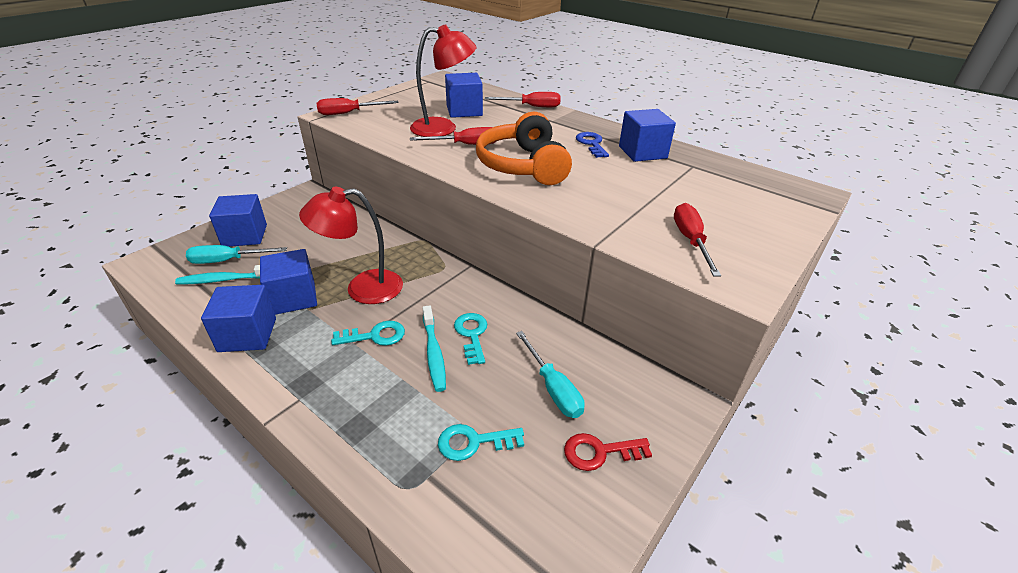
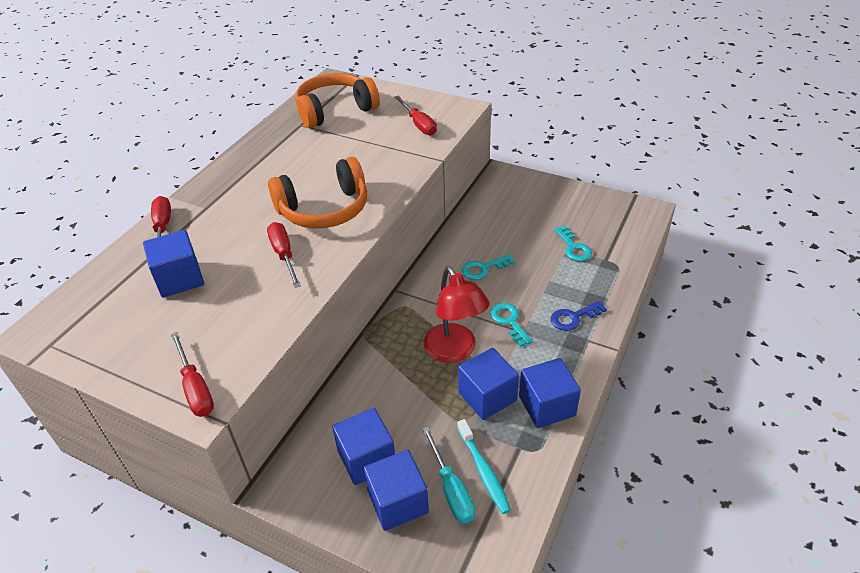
camera: 100 degrees left, 5 degrees up
(434, 353) = (512, 283): turquoise toothbrush -> none
(443, 128) = (238, 282): red lamp -> none
(553, 388) = (515, 223): turquoise screwdriver -> none
(591, 144) = (265, 177): blue key -> blue key (573, 318)
(599, 452) = (552, 201): red key -> none
(642, 152) = (279, 148): blue cube -> blue cube (366, 458)
(690, 240) = (419, 124): red screwdriver -> red screwdriver turned 105 degrees counterclockwise
(728, 187) = (335, 110): none -> orange headphones

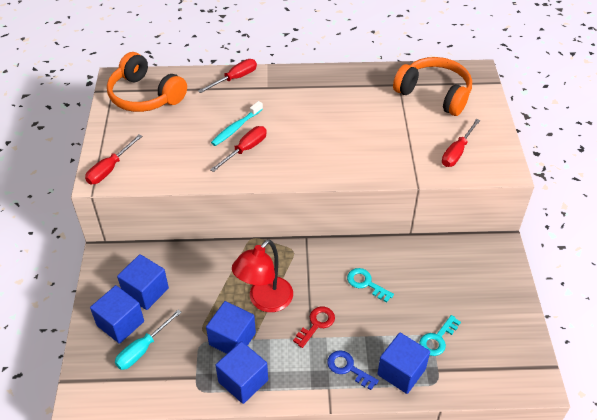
camera: 60 degrees right, 5 degrees up
(180, 279) = (193, 112): blue cube -> blue cube (401, 372)
(324, 209) = (306, 147): orange headphones -> orange headphones (145, 96)
(484, 471) = (165, 362): turquoise toothbrush -> turquoise toothbrush (236, 128)
(509, 321) = (316, 324): turquoise key -> red key

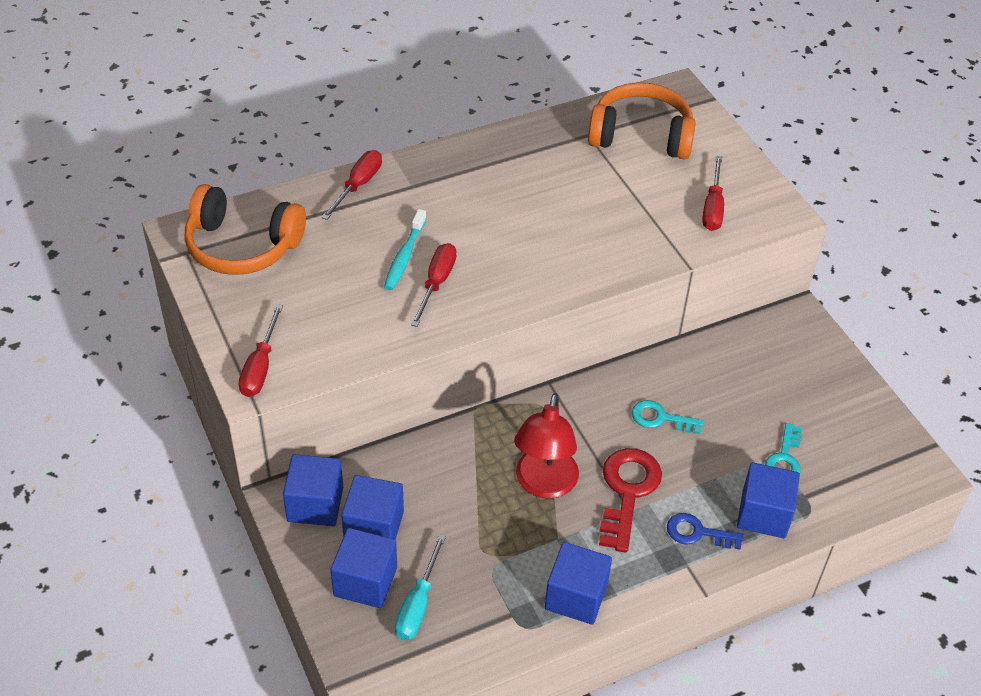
camera: 25 degrees left, 0 degrees up
(232, 339) = (530, 548): blue cube -> blue cube (315, 504)
(316, 324) = (627, 491): red key -> red key, size x1.65

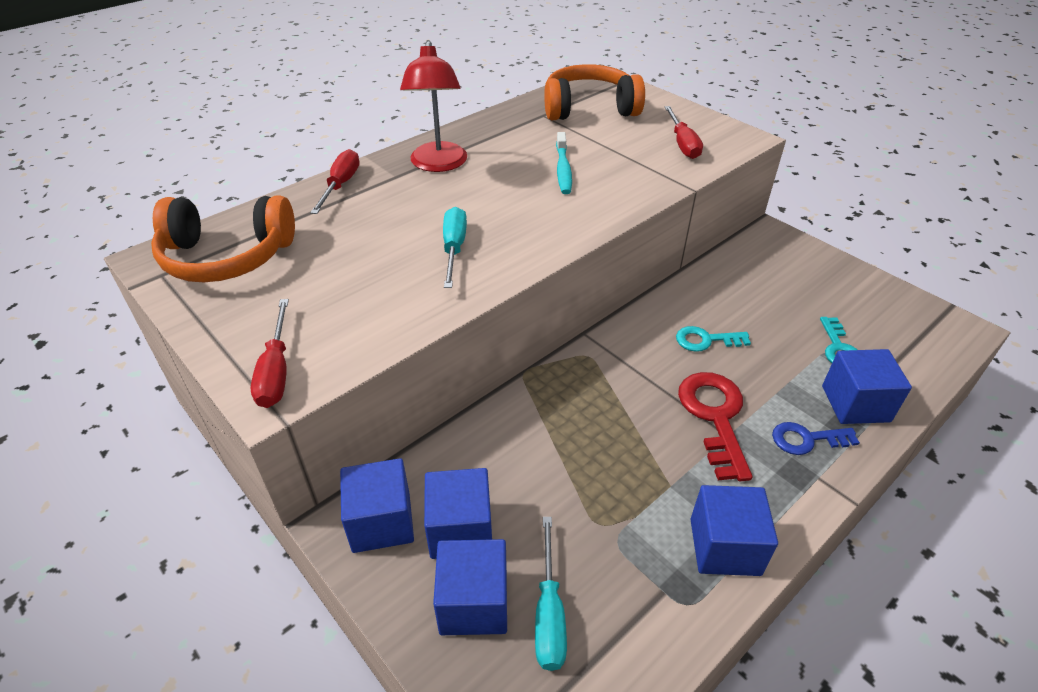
camera: 15 degrees left, 5 degrees down
(404, 256) = (410, 232): turquoise toothbrush -> turquoise toothbrush (563, 170)
(436, 283) = (454, 248): red screwdriver -> turquoise screwdriver
(544, 484) = (627, 431): red lamp -> red lamp (438, 164)

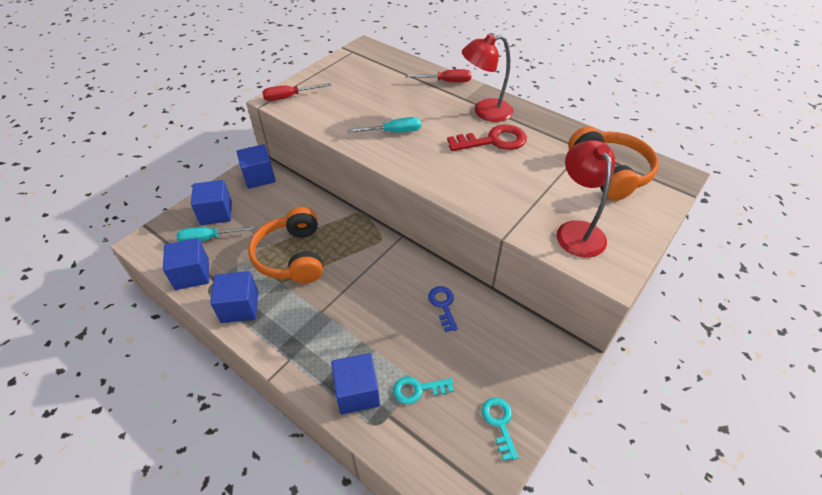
camera: 80 degrees right, 5 degrees up
(227, 256) = (369, 64): orange headphones -> orange headphones (292, 256)
(460, 529) = (254, 203): blue cube -> blue cube (192, 274)
(563, 170) = (502, 166): turquoise toothbrush -> none
(682, 144) = (576, 231): red screwdriver -> red lamp
(705, 340) = (409, 301): turquoise key -> turquoise key (499, 423)
(714, 416) = (336, 304): red key -> red key (494, 141)
(806, 439) = (320, 355): blue key -> blue key (443, 305)

